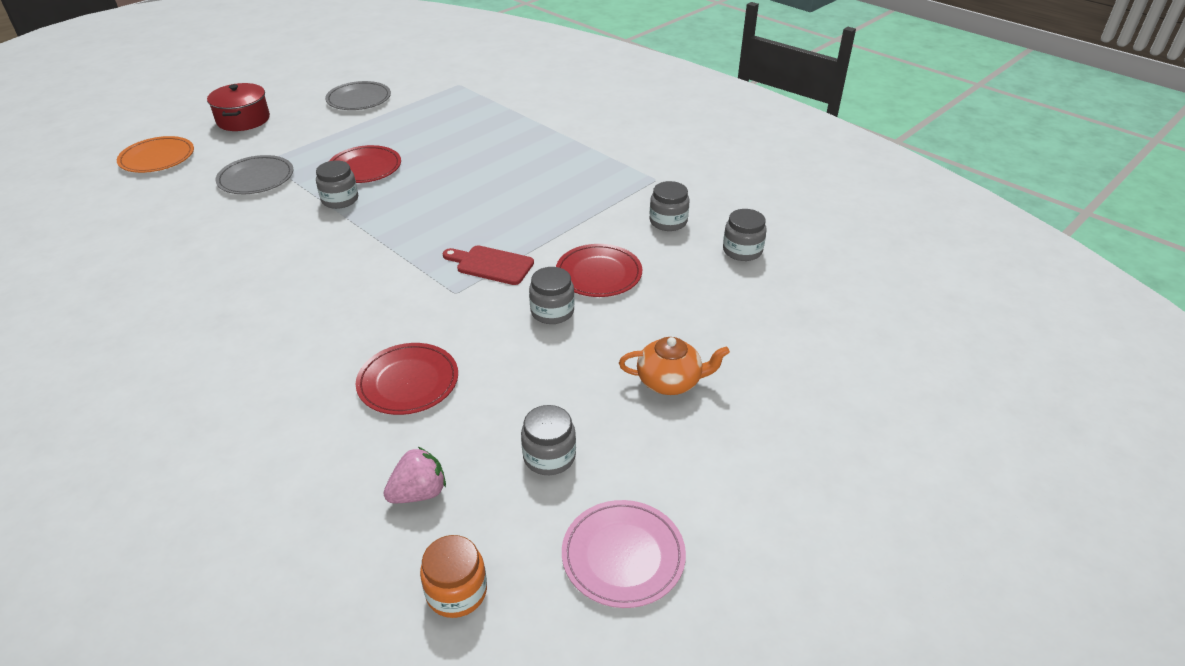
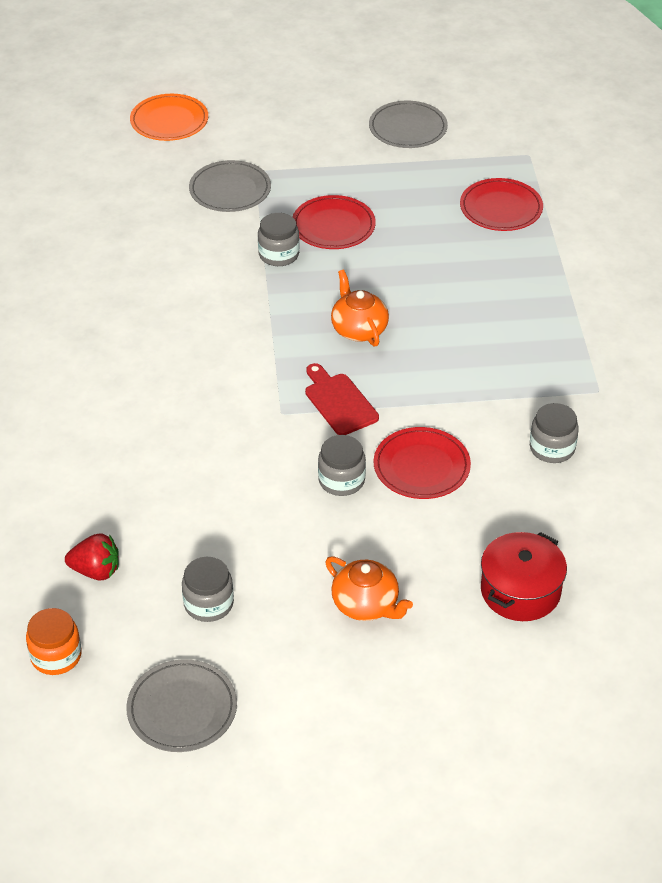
camera: 40 degrees right, 5 degrees up
(243, 120) = (278, 105): red pot -> red pot (520, 591)
(408, 382) = (169, 476): red plate -> red plate (501, 208)
(419, 493) = (96, 571): pink strawberry -> red strawberry
(454, 216) = (358, 329): none -> orange teapot
(623, 556) = (182, 709): pink plate -> grey plate
(742, 250) = (586, 522): grey jar -> none

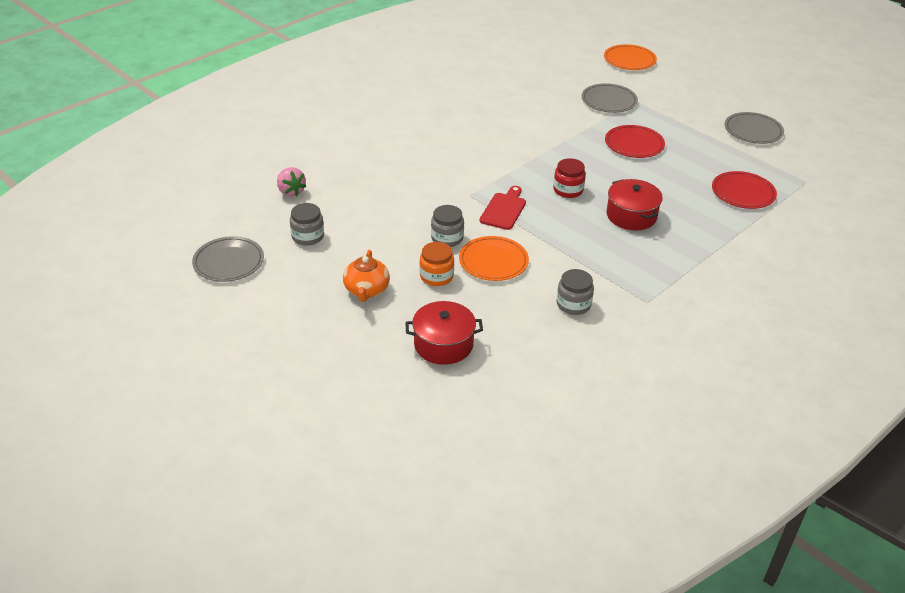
camera: 50 degrees right, 5 degrees down
(56, 656) = (224, 207): orange jar -> orange jar (436, 276)
(96, 571) = (291, 191): red strawberry -> pink strawberry
(279, 254) = (585, 138): grey jar -> none
(358, 329) = (568, 190): orange teapot -> red jar
(421, 467) = (493, 261): red plate -> orange plate
(453, 311) = (631, 216): none -> red pot

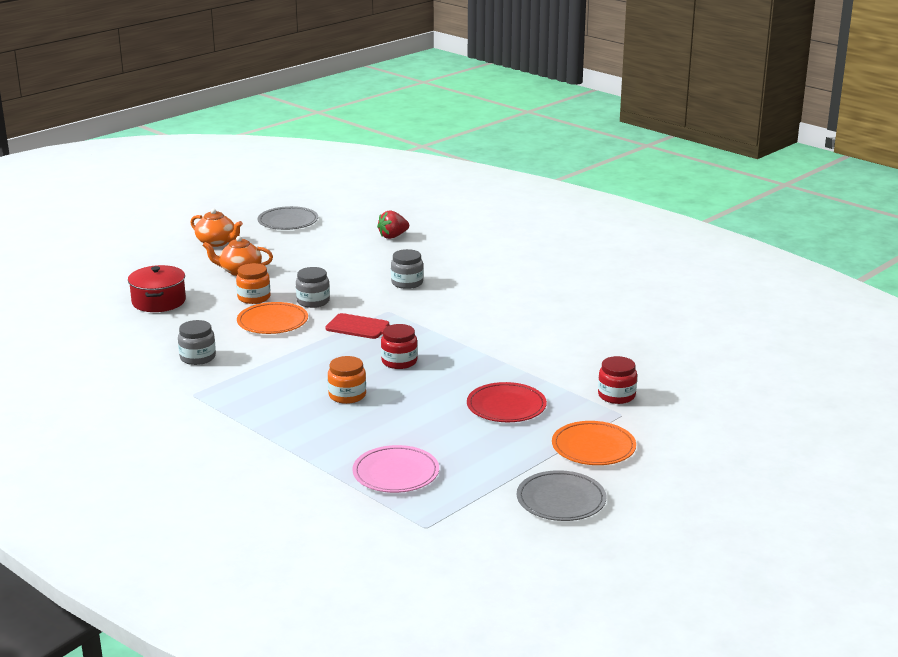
camera: 90 degrees right, 15 degrees down
(280, 313) = (217, 242): none -> orange teapot
(291, 191) = (393, 236): pink strawberry -> red strawberry
(308, 236) = (321, 246): grey jar -> grey jar (407, 283)
(609, 101) = (616, 396): grey plate -> red jar
(629, 60) = (747, 417): orange plate -> orange plate (593, 447)
(631, 216) = (347, 395): red pot -> orange jar
(743, 193) = (396, 473): red plate -> pink plate

